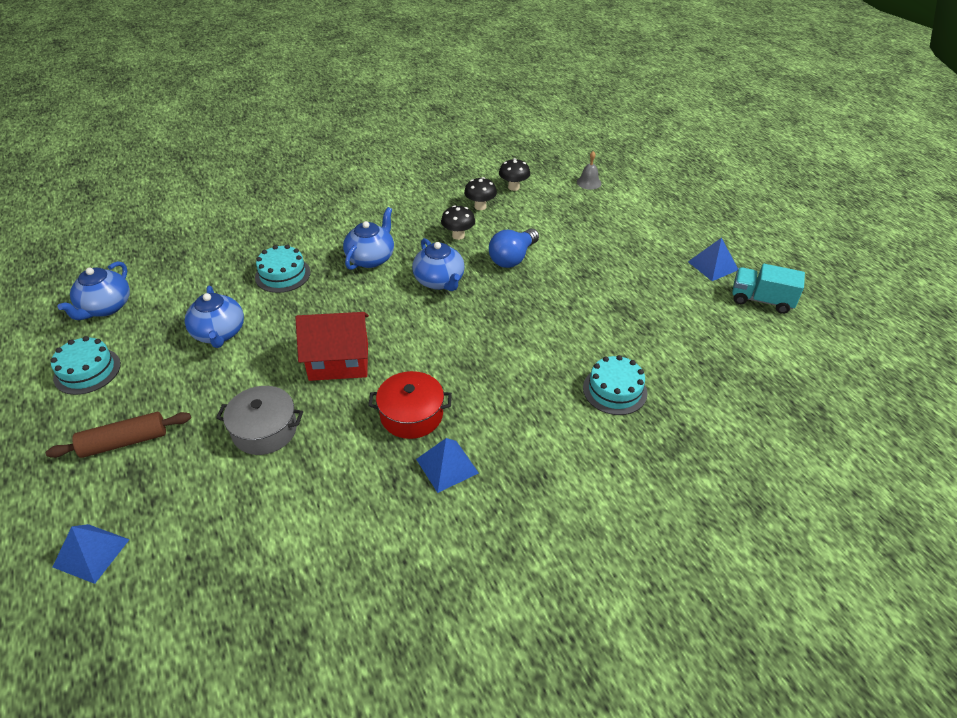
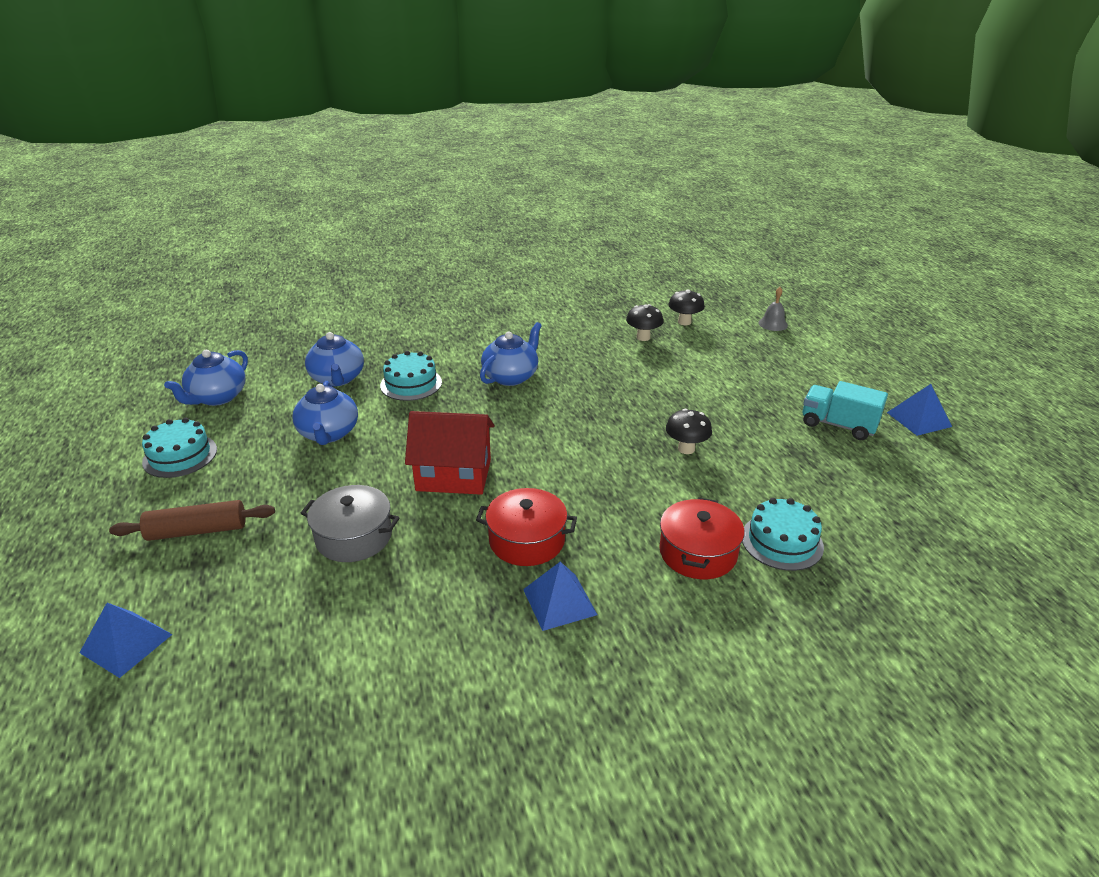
camera: 10 degrees right, 10 degrees down
(439, 281) = (584, 405): blue teapot -> blue teapot (337, 379)
(458, 235) = (613, 363): black mushroom -> black mushroom (686, 449)
(512, 258) = (673, 390): blue light bulb -> none
(550, 408) = (698, 552): none -> red pot
(761, 300) = (980, 462): turquoise truck -> turquoise truck (838, 425)

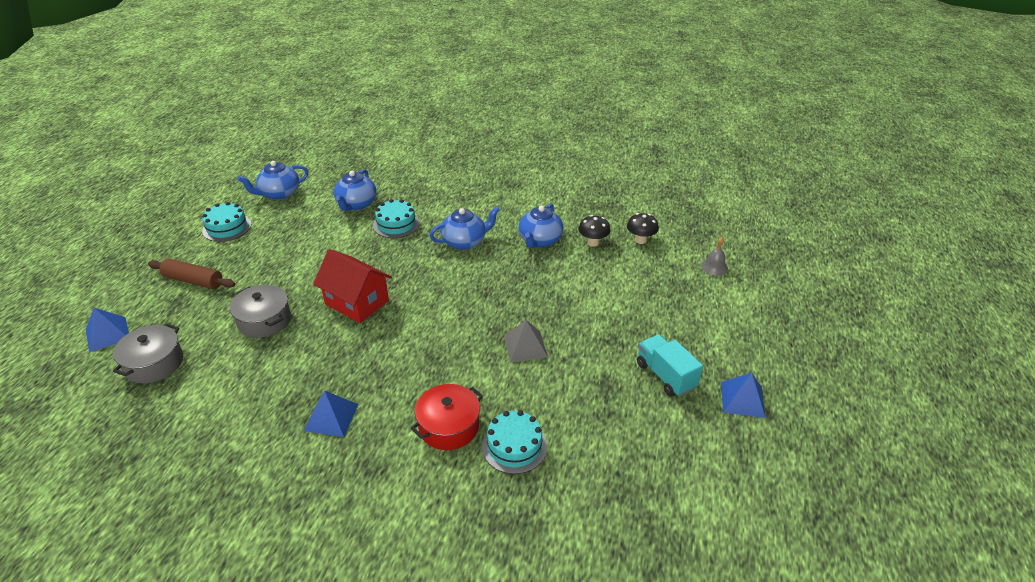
camera: 30 degrees right, 5 degrees up
(246, 647) = (154, 363): none -> grey pot
(328, 434) = (315, 243): blue teapot -> blue teapot (540, 240)
(527, 540) = (354, 367): red pot -> none
(686, 449) = (525, 346): black mushroom -> grey pyramid

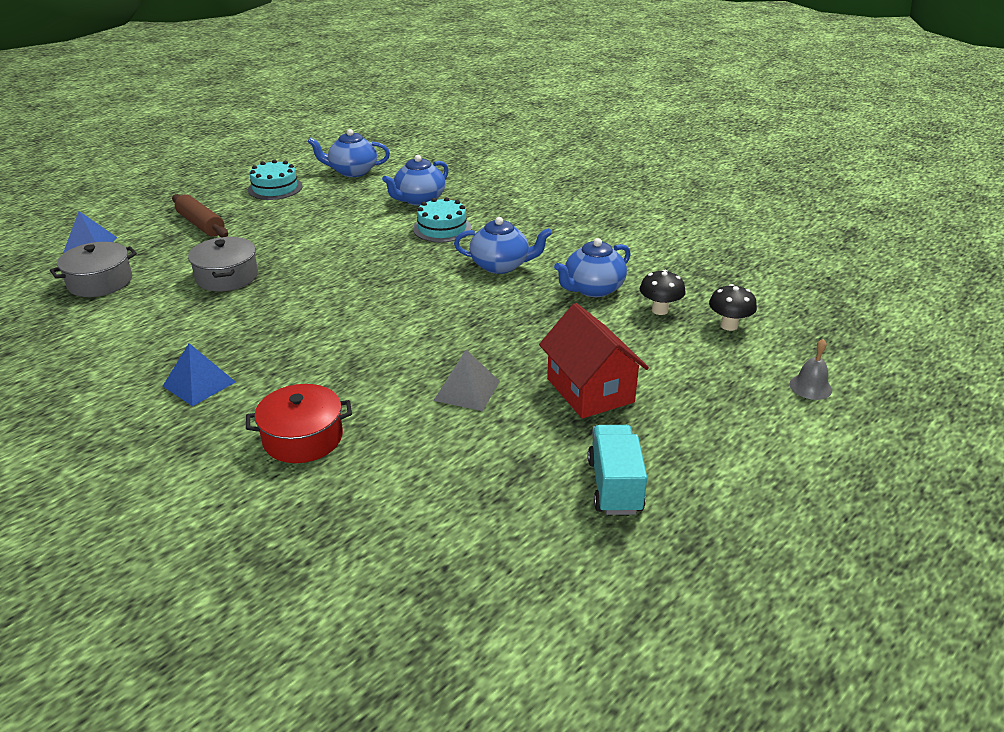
camera: 30 degrees right, 5 degrees down
(357, 302) = (329, 288): red house -> red house (590, 390)
(514, 446) = (352, 486): turquoise cake -> none
(742, 399) = (700, 556): blue pyramid -> none

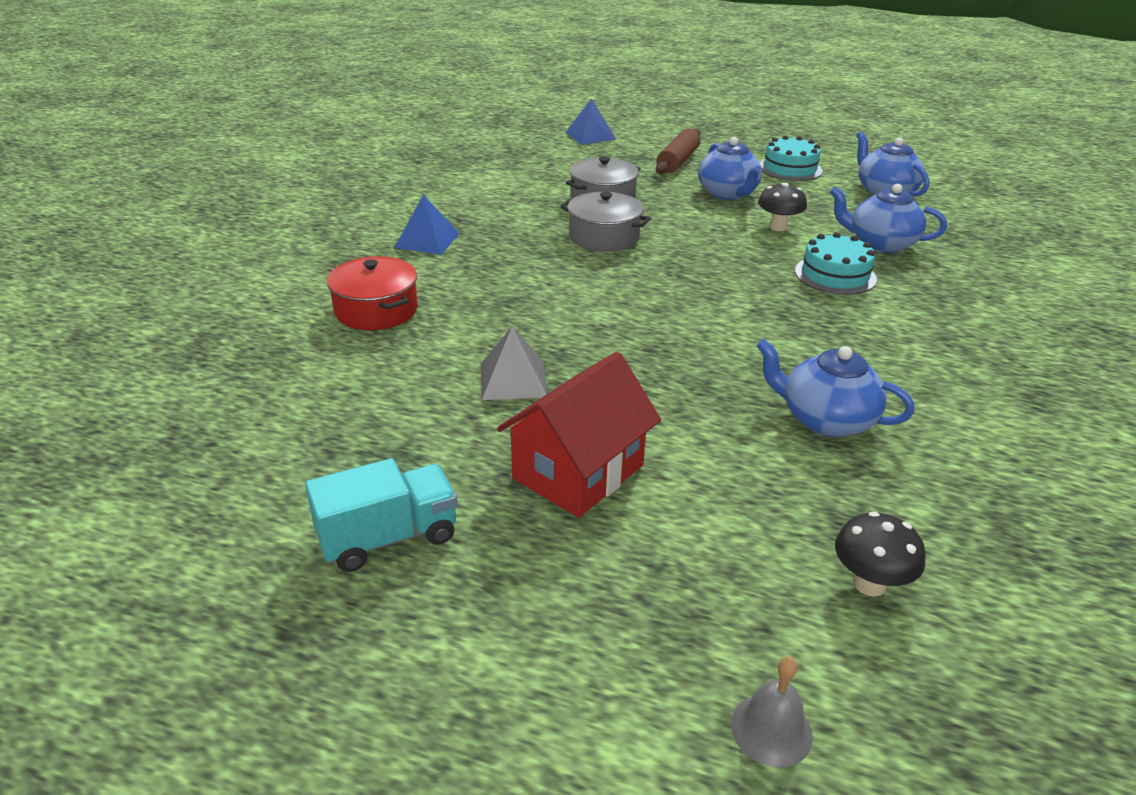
camera: 65 degrees right, 0 degrees up
(100, 282) = (541, 157): grey pot -> grey pot (604, 237)
(501, 265) = (799, 335): blue teapot -> blue teapot (728, 193)
(659, 310) = (836, 496): black mushroom -> black mushroom (778, 227)

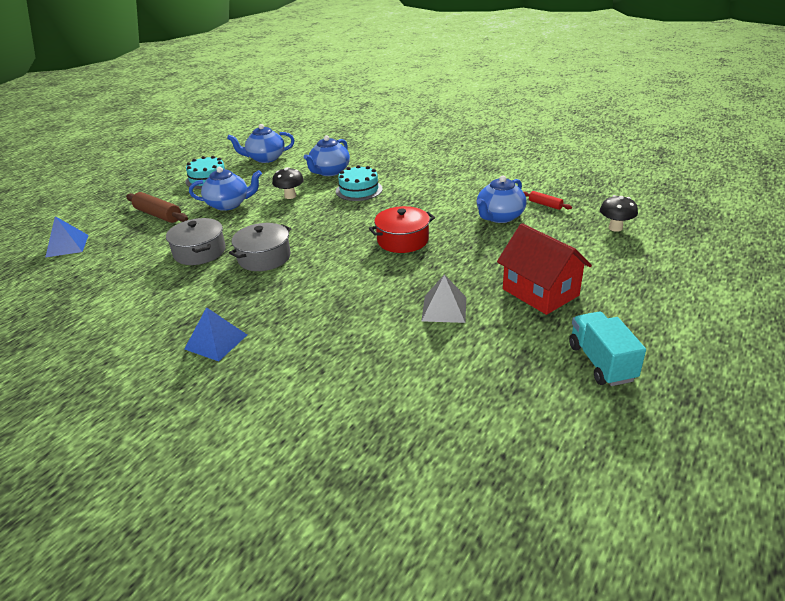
camera: 75 degrees left, 0 degrees up
(376, 310) = (328, 370): red pot -> red pot (402, 240)
(771, 729) = (700, 262): grey bell -> none
(917, 478) = (545, 205): none -> red rolling pin

